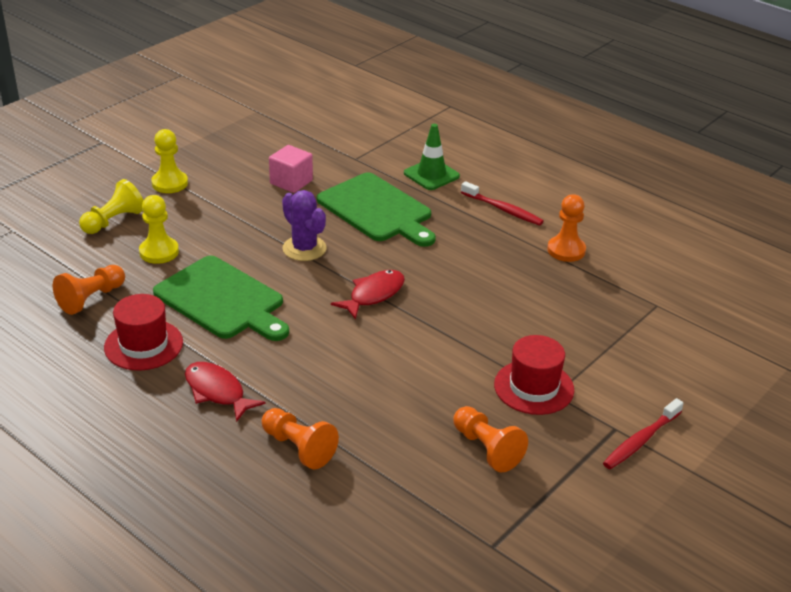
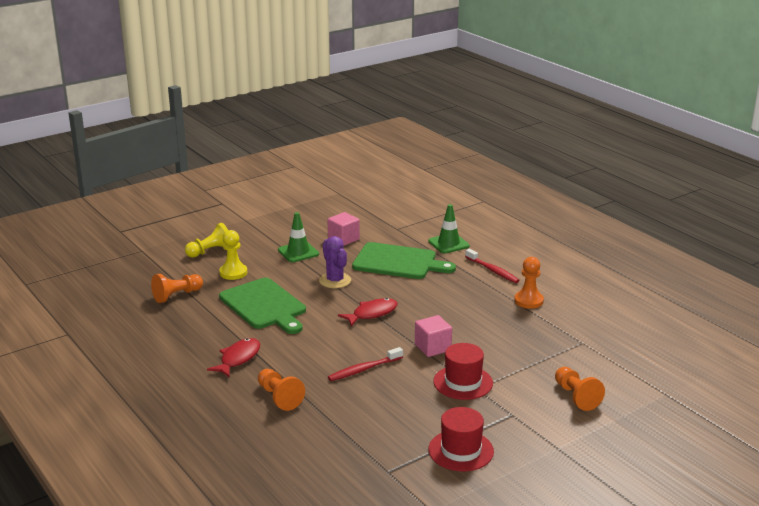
camera: 15 degrees right, 10 degrees down
(143, 345) = (200, 326): red hat -> red hat (461, 450)
(170, 183) = (258, 232): yellow pawn -> none
(217, 392) = (238, 358): red fish -> red fish turned 60 degrees clockwise
(237, 209) = (298, 252): none -> green traffic cone
(377, 210) = (398, 262): green cutting board -> green cutting board turned 45 degrees counterclockwise
(473, 338) = (432, 347): none -> pink cube
(486, 449) = (411, 415): orange pawn -> orange pawn (576, 396)
(641, 440) = (528, 424): red toothbrush -> red toothbrush (364, 369)

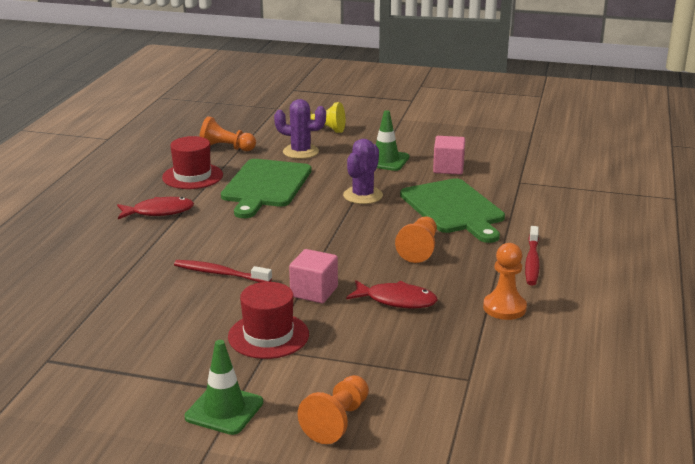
camera: 50 degrees right, 0 degrees up
(233, 273) = (300, 152): yellow pawn -> purple cactus
(279, 397) = (117, 255): orange pawn -> orange pawn (419, 249)
(372, 313) = (330, 236): red fish -> red fish (396, 300)
(448, 244) = (542, 217): green traffic cone -> green traffic cone (224, 410)
(461, 450) = (131, 387): red hat -> red hat (192, 176)

